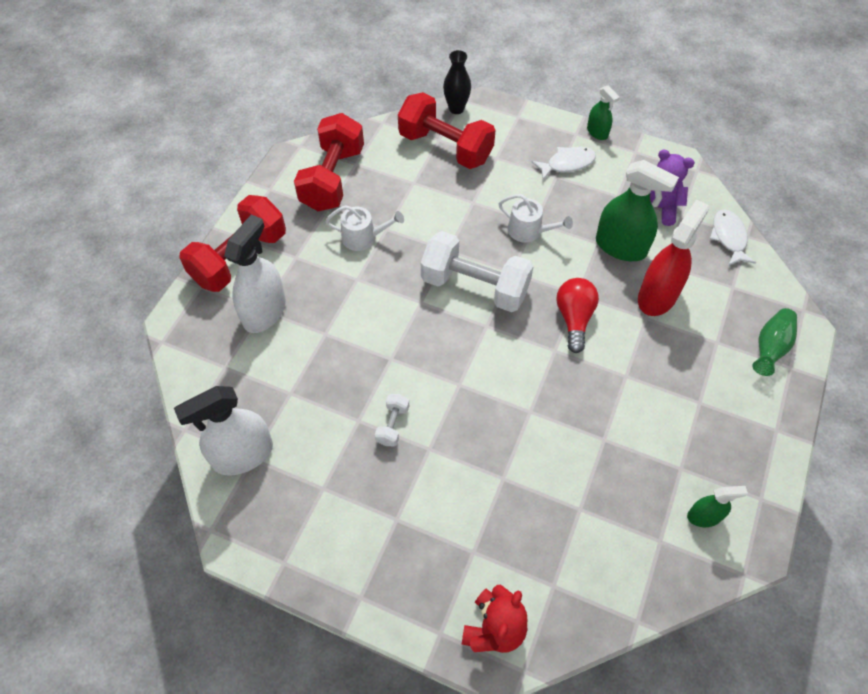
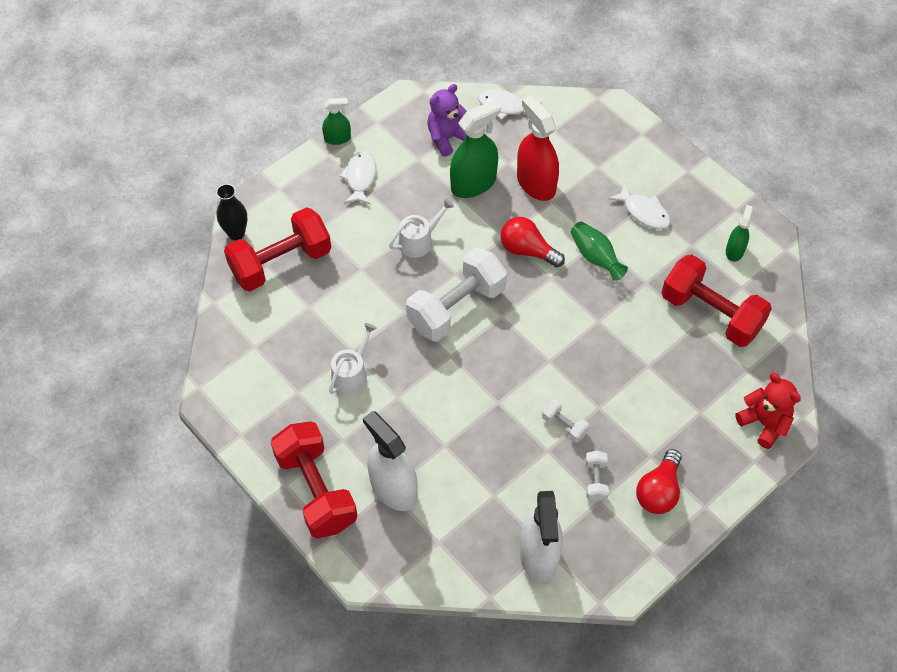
camera: 65 degrees left, 0 degrees up
(333, 179) = (262, 373): red dumbbell -> red dumbbell (711, 313)
(344, 476) = (595, 480): none -> white dumbbell
(358, 542) = (658, 491): none -> red light bulb
(691, 405) = (644, 212): none -> white fish
(770, 348) = (619, 137): green vase -> green vase (595, 257)

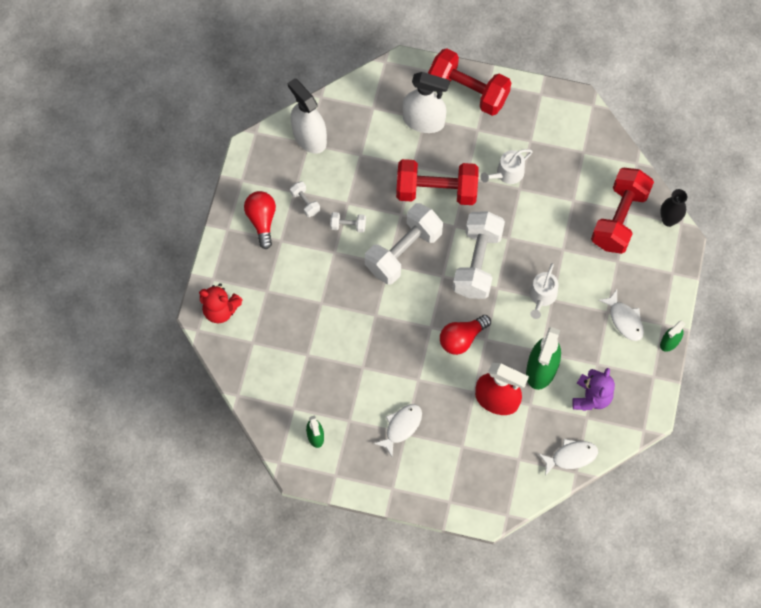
camera: 145 degrees right, 10 degrees up
(351, 374) = (507, 173): white watering can -> white watering can turned 60 degrees clockwise
(524, 363) = (403, 251): none -> white dumbbell
(527, 250) = (462, 338): red light bulb -> red light bulb turned 150 degrees clockwise
(595, 257) = (411, 364): green vase -> none
(644, 212) = (401, 427): white fish -> white fish turned 120 degrees clockwise
(711, 313) = (302, 371): red dumbbell -> red dumbbell (436, 191)

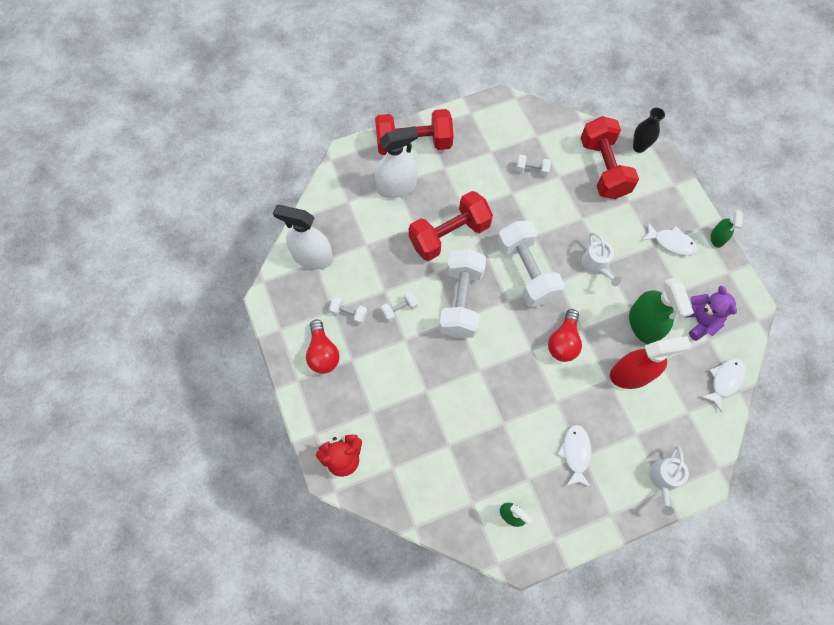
camera: 35 degrees left, 0 degrees up
(262, 221) = (323, 353): red light bulb -> red light bulb turned 150 degrees counterclockwise
(507, 173) = (493, 187): white watering can -> white watering can (663, 479)
(553, 179) = (532, 170): none -> white dumbbell

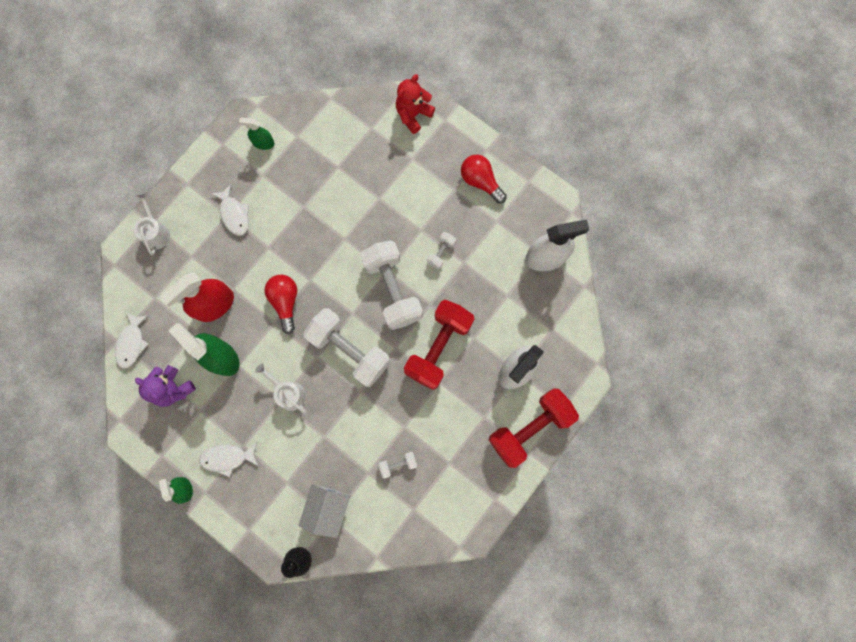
camera: 150 degrees right, 10 degrees up
(349, 313) = (481, 226): white dumbbell -> none
(603, 168) = (328, 508): red dumbbell -> white house

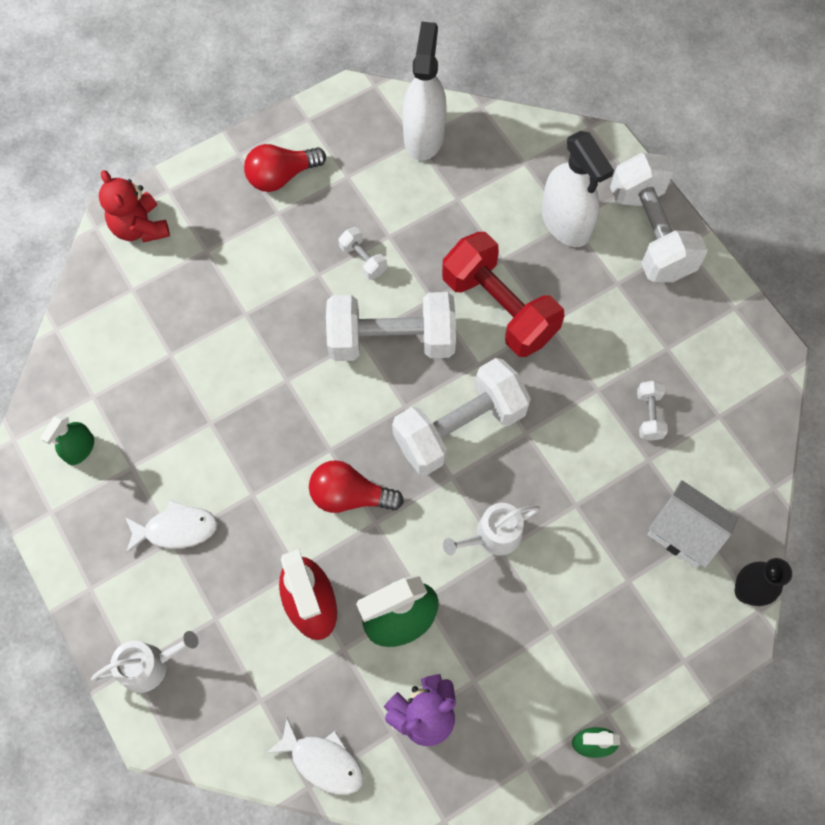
camera: 70 degrees left, 10 degrees down
(155, 232) = (149, 665): white watering can -> white watering can turned 150 degrees clockwise
(227, 458) = (563, 660): white fish -> none
(529, 428) = (650, 233): red dumbbell -> white dumbbell

